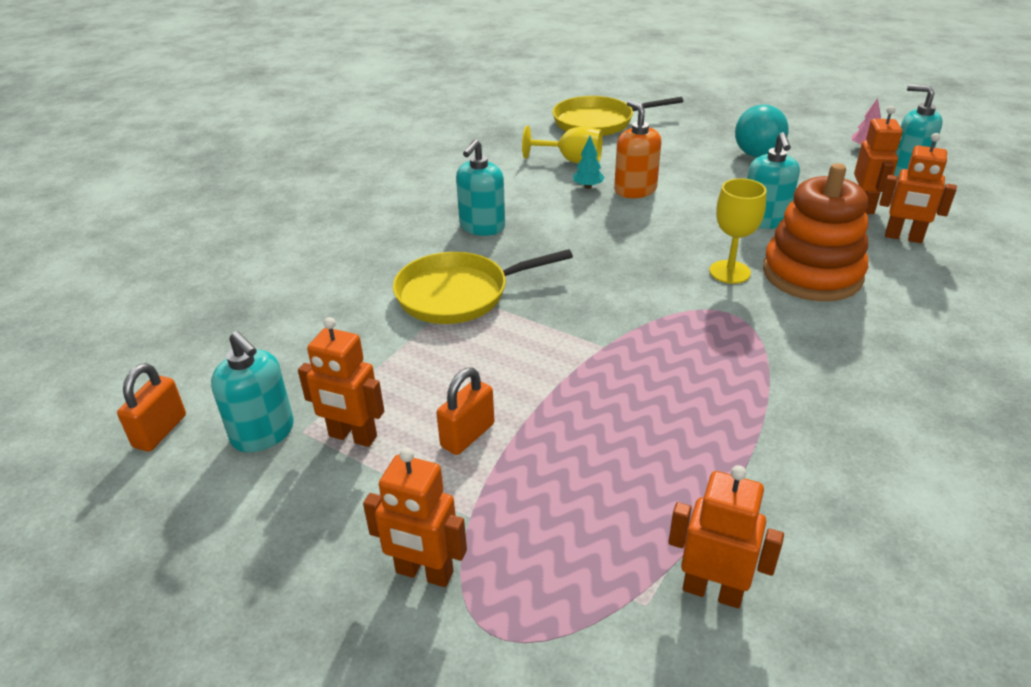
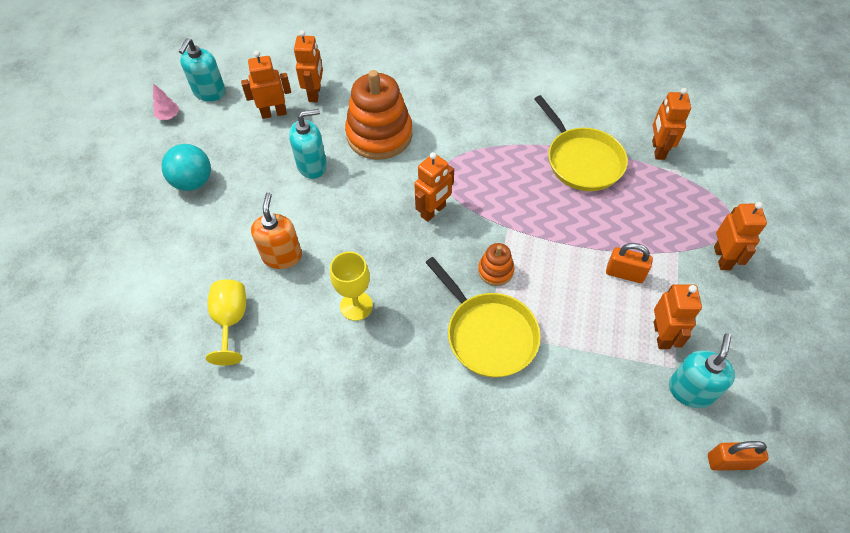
camera: 110 degrees left, 20 degrees up
(482, 227) = (381, 355): turquoise soap dispenser -> none
(540, 319) = (495, 270): none -> orange stacking toy
(588, 187) = (284, 293): turquoise tree -> none
(597, 122) = (131, 322): yellow pan -> yellow pan (582, 161)
(635, 190) = (282, 256): orange soap dispenser -> orange soap dispenser turned 135 degrees clockwise
(657, 292) = (433, 211): none -> orange robot
(729, 272) = (392, 176): yellow goblet -> yellow goblet (356, 306)

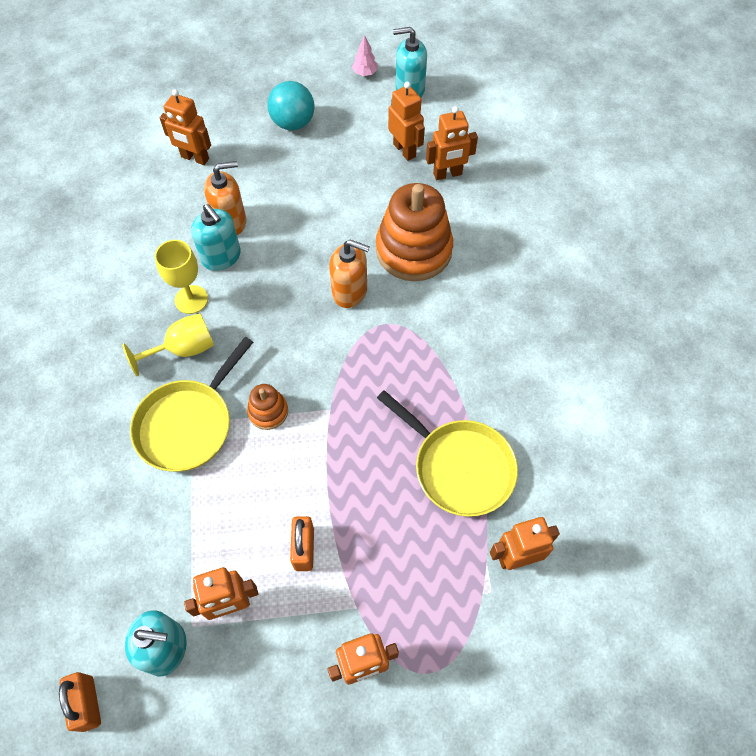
camera: 70 degrees right, 5 degrees up
(231, 321) = (150, 210): yellow goblet -> yellow goblet (183, 349)
(312, 165) = (348, 206): turquoise soap dispenser -> turquoise soap dispenser (221, 257)
(401, 186) = (350, 291): none -> orange soap dispenser
(433, 211) = (327, 331): orange robot -> orange robot (195, 158)
(582, 161) = (459, 467): yellow pan -> yellow pan turned 90 degrees counterclockwise

